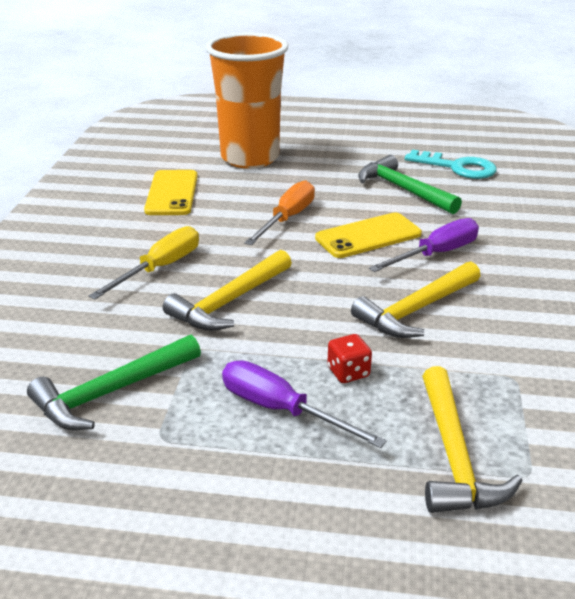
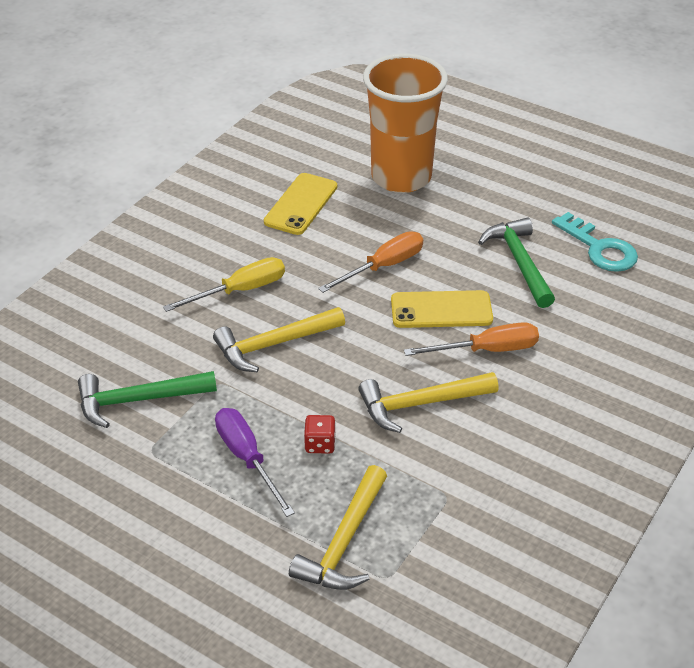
camera: 25 degrees right, 10 degrees up
(436, 254) = (487, 350): purple screwdriver -> orange screwdriver

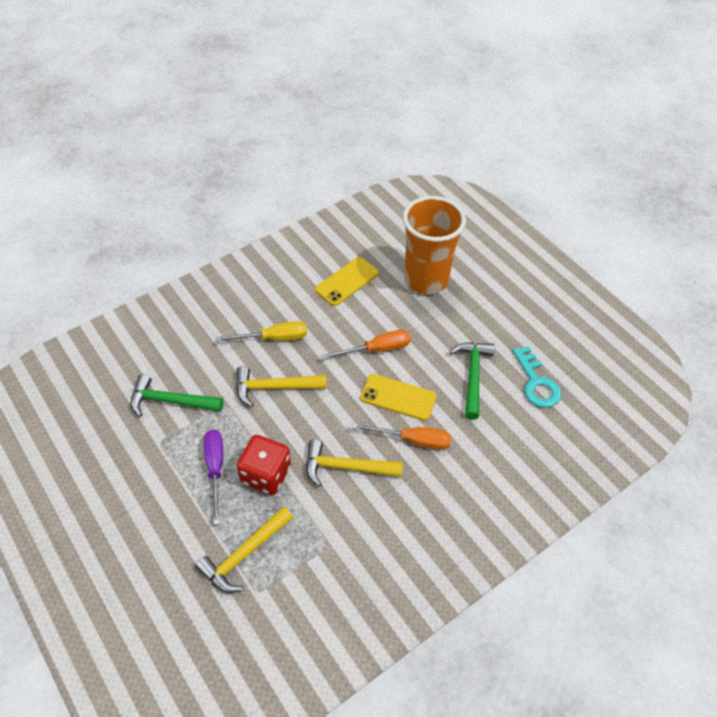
camera: 20 degrees right, 10 degrees up
(320, 444) = (266, 475): red dice -> red dice, size x2.01

